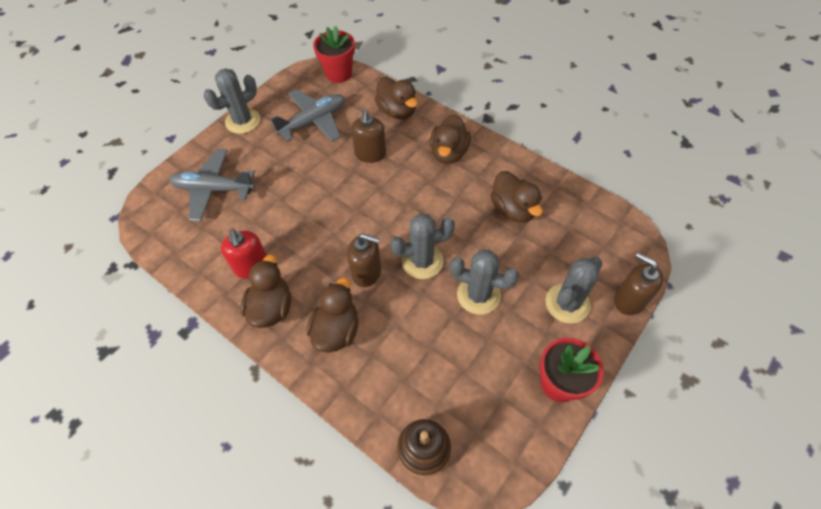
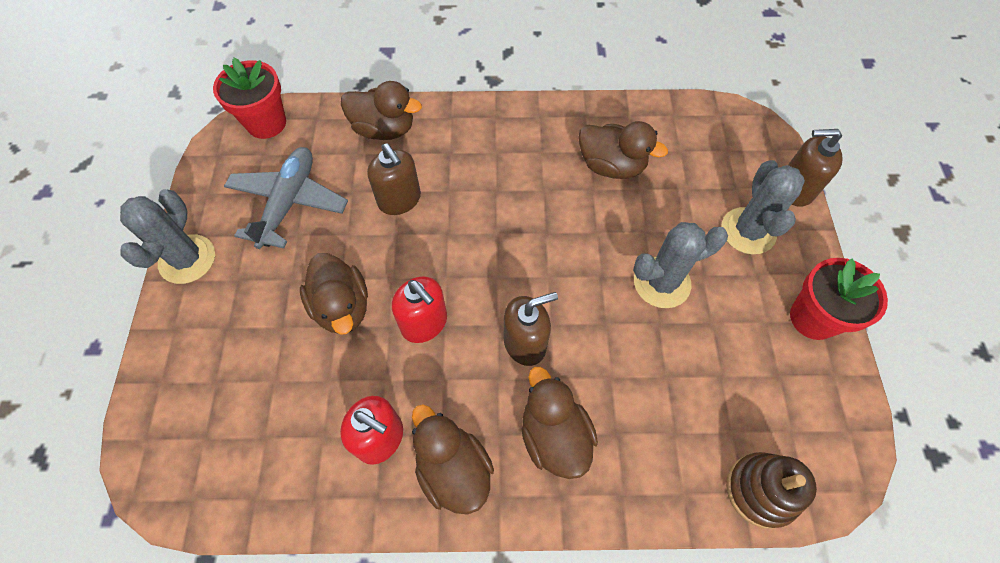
camera: 40 degrees left, 5 degrees up
(214, 189) = (231, 375): grey plane -> none
(324, 226) = (424, 323): none -> red soap dispenser
(422, 261) = (572, 286): grey cactus -> none
(449, 153) = (488, 144): brown duck -> brown duck (342, 307)

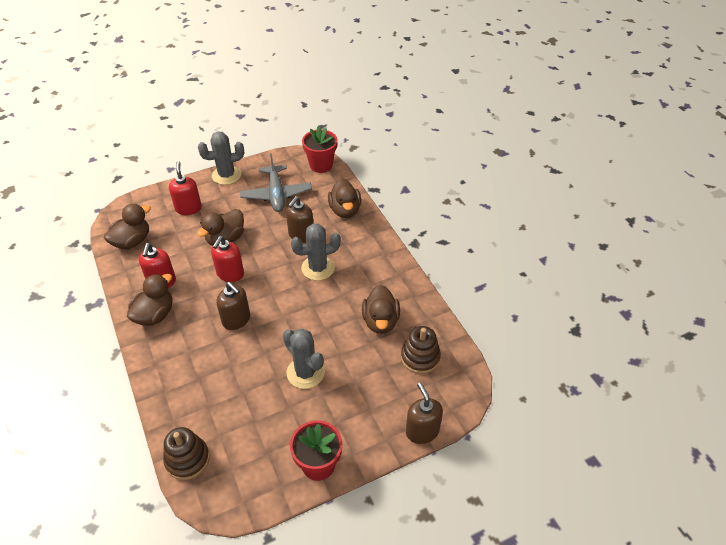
camera: 65 degrees right, 15 degrees down
(227, 344) = (188, 208): none -> red soap dispenser
(289, 202) = (276, 194): grey plane -> grey plane turned 90 degrees clockwise
(554, 436) = (187, 350): brown duck -> brown duck (132, 241)
(686, 148) = (420, 357): none -> brown stacking toy
(748, 231) = (369, 410): grey cactus -> grey cactus (318, 268)

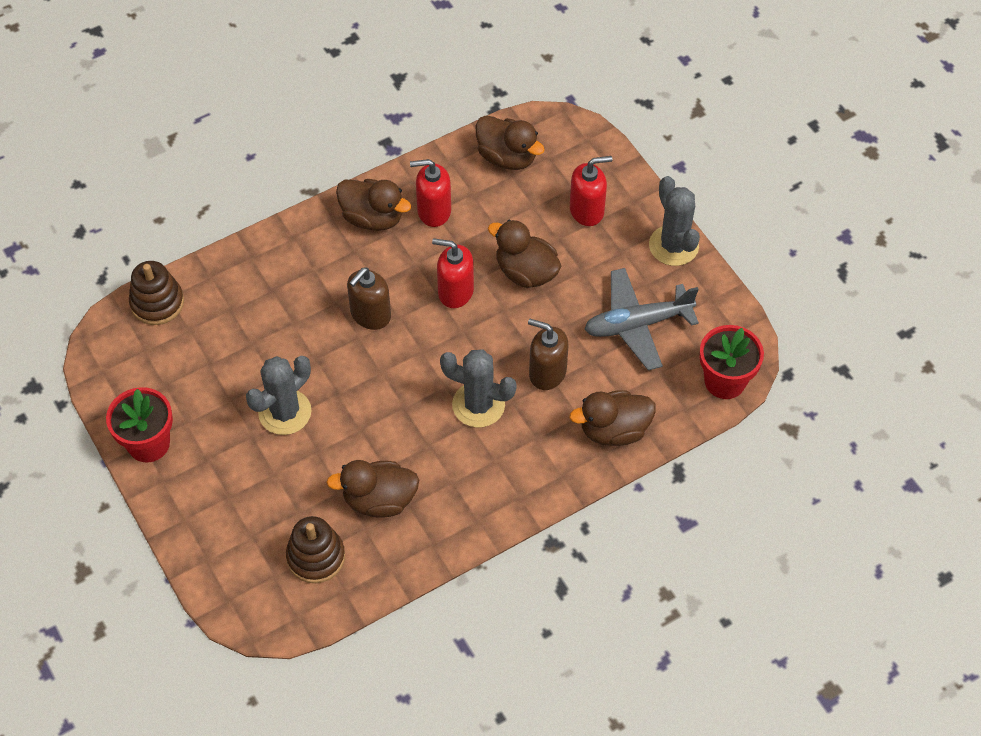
camera: 85 degrees right, 10 degrees up
(318, 268) = (478, 405): grey cactus -> grey cactus turned 45 degrees counterclockwise
(422, 431) = (195, 563): brown soap dispenser -> none

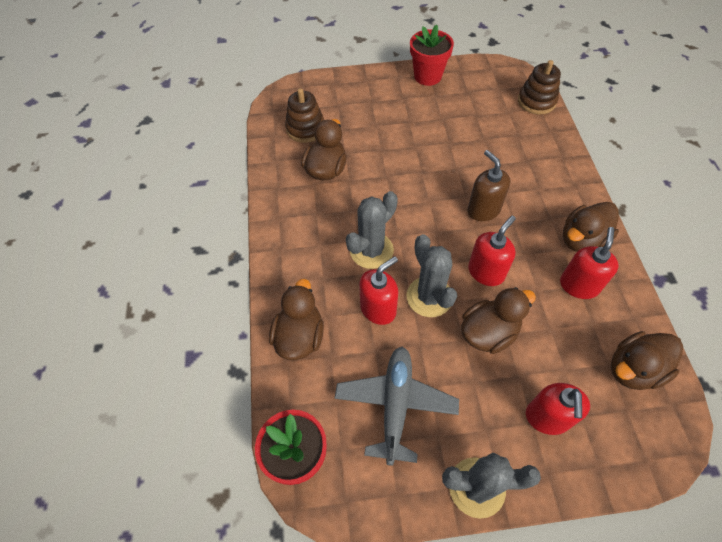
camera: 115 degrees right, 0 degrees up
(285, 412) = (420, 141): grey cactus -> grey cactus (429, 297)
(547, 373) = (378, 309): brown soap dispenser -> red soap dispenser

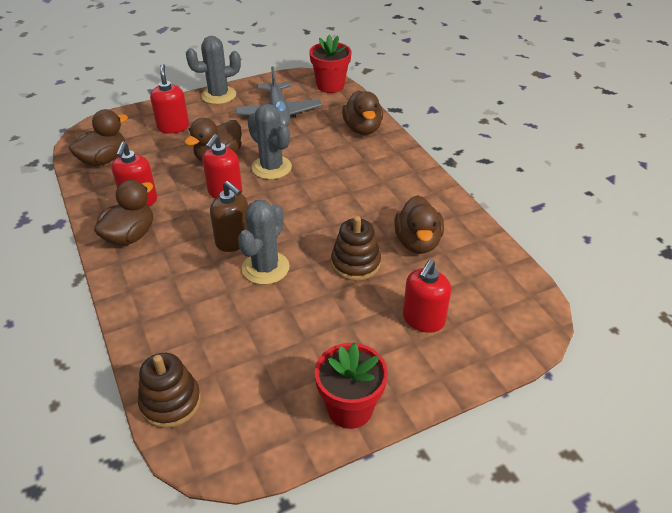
camera: 160 degrees right, 15 degrees down
(305, 129) = (473, 282): brown stacking toy -> brown stacking toy (355, 263)
(371, 250) = (334, 186): grey cactus -> grey cactus (265, 268)
(378, 309) = (311, 153): red soap dispenser -> red soap dispenser (423, 319)

